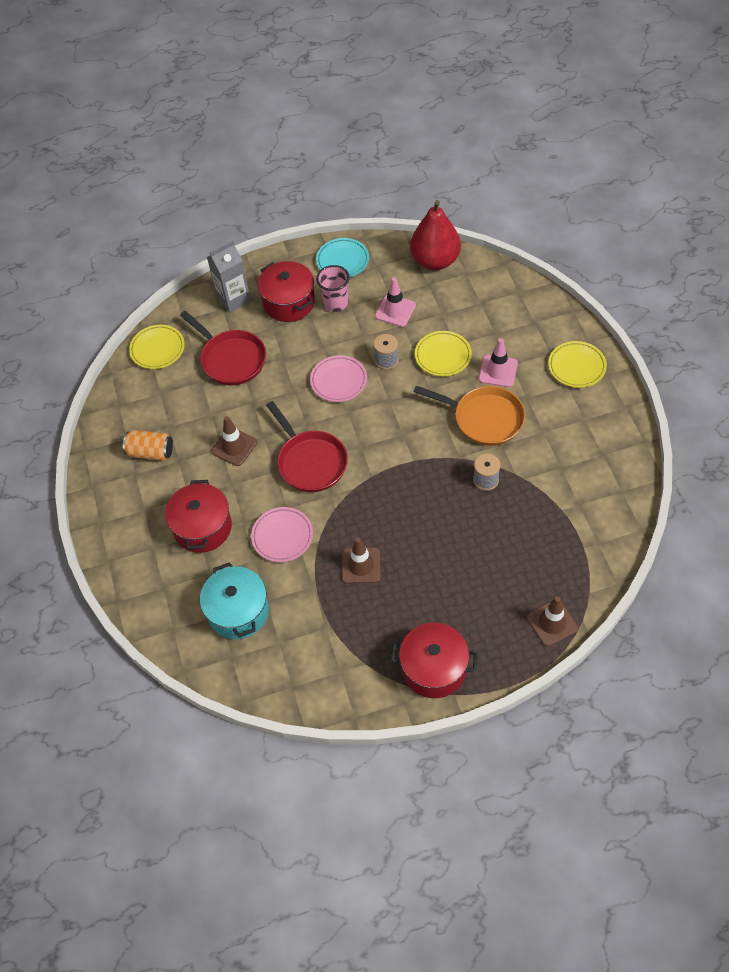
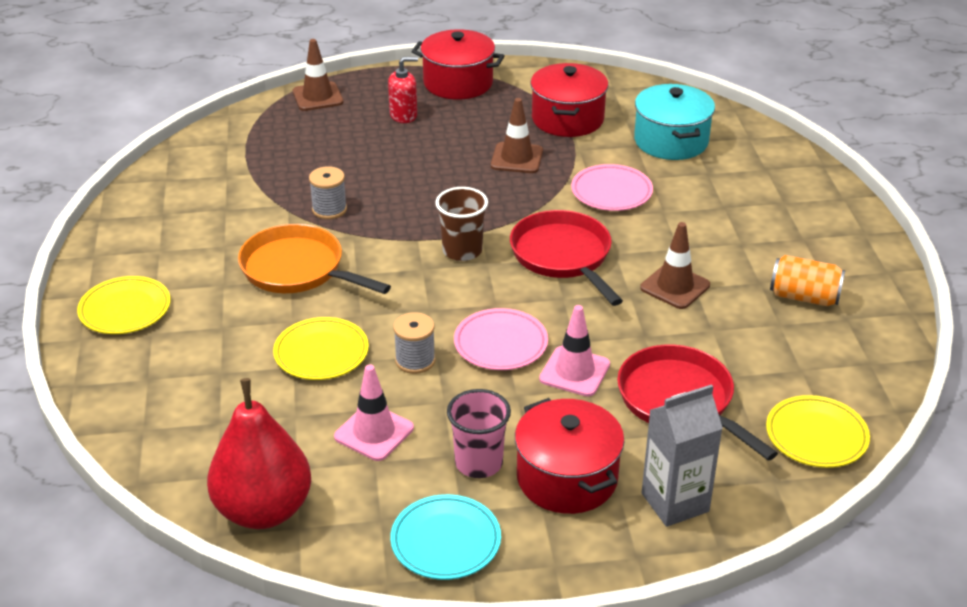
camera: 175 degrees left, 20 degrees down
(202, 527) = (718, 212): red pot -> red pot (567, 119)
(380, 455) = (462, 251): none -> brown cup
(468, 608) = (403, 115): none -> red soap dispenser
(498, 371) = (246, 321): pink traffic cone -> pink traffic cone (574, 372)

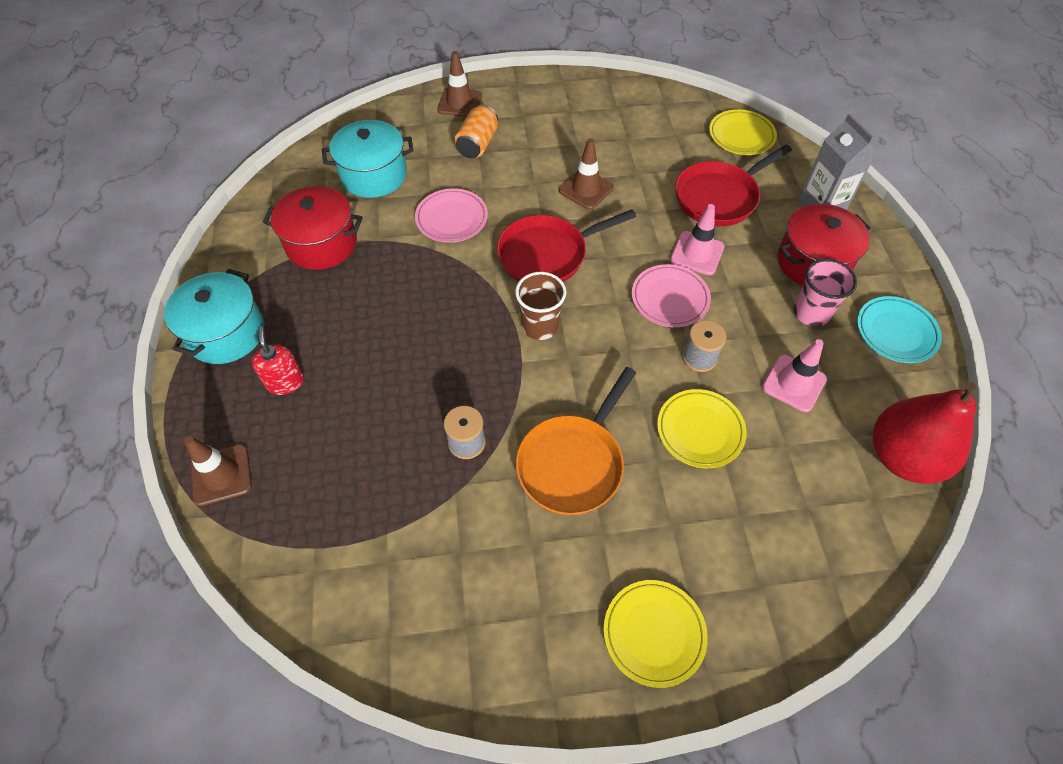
camera: 90 degrees left, 20 degrees up
(458, 83) = (226, 333): red pot -> turquoise pot
(517, 158) = (387, 284): brown traffic cone -> brown traffic cone (459, 103)
(804, 297) = (594, 123): orange can -> orange can (477, 144)

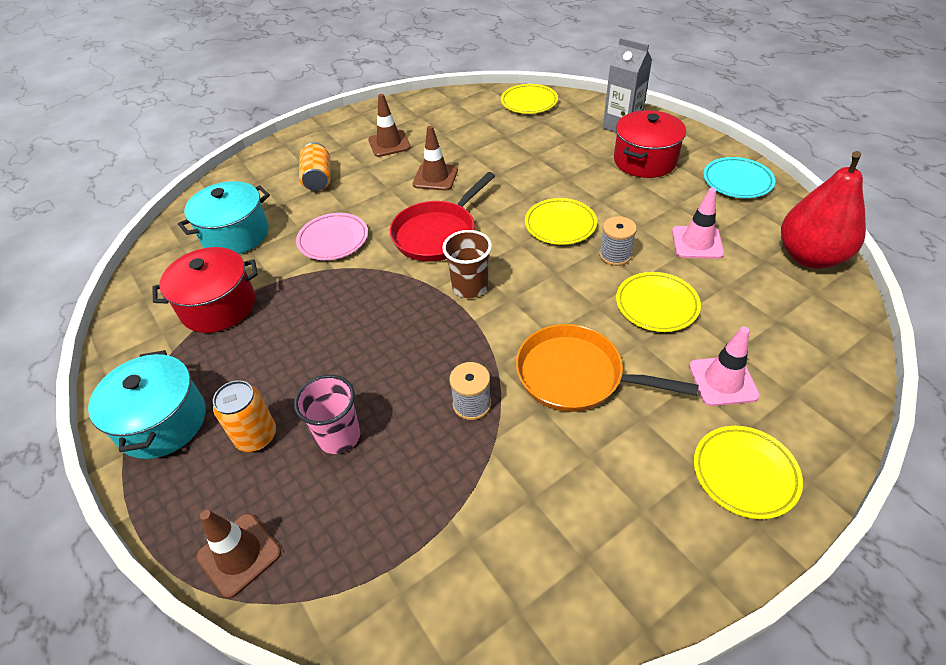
camera: 25 degrees left, 10 degrees down
(285, 382) = (256, 436): red soap dispenser -> orange can
(459, 103) = (281, 156): brown traffic cone -> brown traffic cone (389, 144)
(573, 463) = (576, 376): orange pan -> orange pan turned 105 degrees clockwise
(670, 299) = (560, 225): pink plate -> yellow plate
(697, 253) = (556, 187): pink traffic cone -> pink traffic cone (723, 381)
(719, 197) = (544, 145): red pan -> none
(811, 313) = (670, 193): pink cup -> pink cup (339, 436)

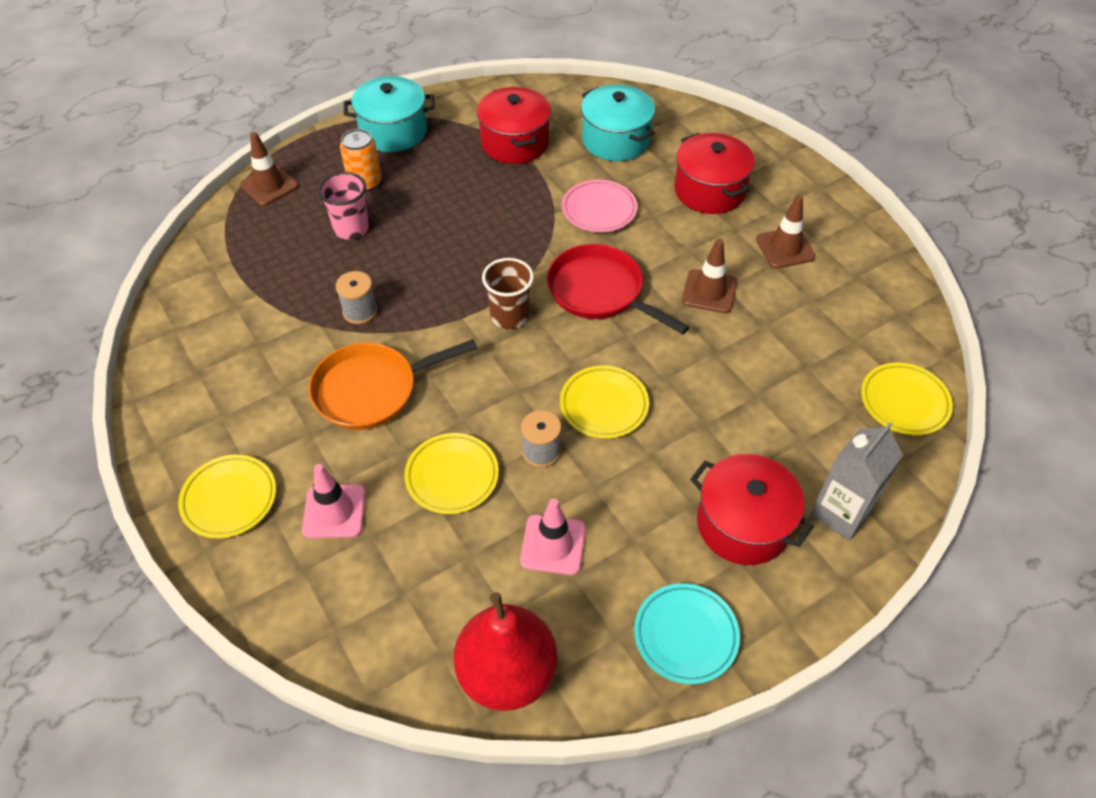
camera: 90 degrees right, 5 degrees up
(318, 179) = (709, 191): orange can -> red pot
(576, 376) = (372, 390): orange pan -> orange pan turned 135 degrees counterclockwise

